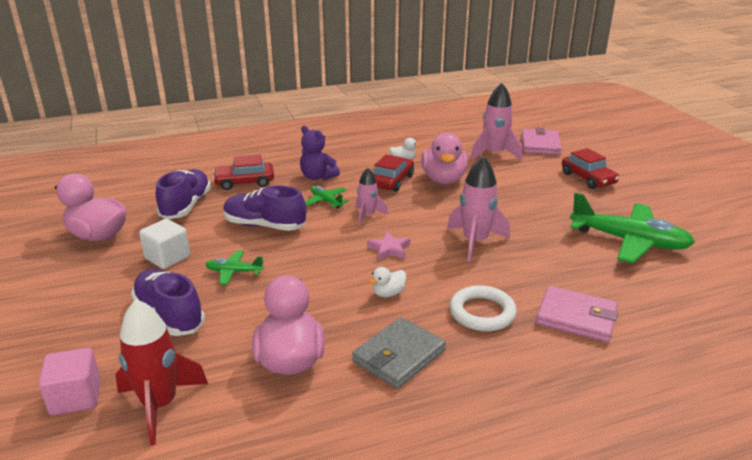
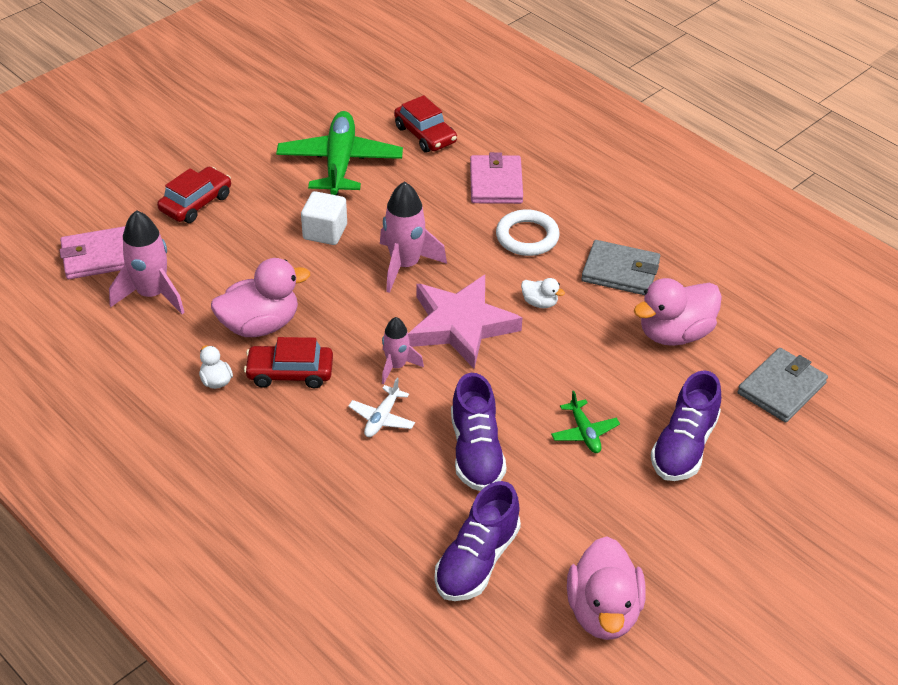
camera: 115 degrees left, 15 degrees up
(76, 397) = (819, 446): pink cube -> none
(160, 405) = (781, 388): red rocket -> grey wallet
(167, 257) = (598, 507): white cube -> white cube (325, 232)
(186, 206) = (477, 561): purple shoe -> purple shoe turned 45 degrees counterclockwise
(244, 182) = (374, 530): red car -> red car (425, 135)
(317, 177) = (315, 454): purple teddy bear -> none
(326, 201) = (382, 418): green plane -> white plane
(389, 249) = (460, 325): pink star -> pink star, size x2.23

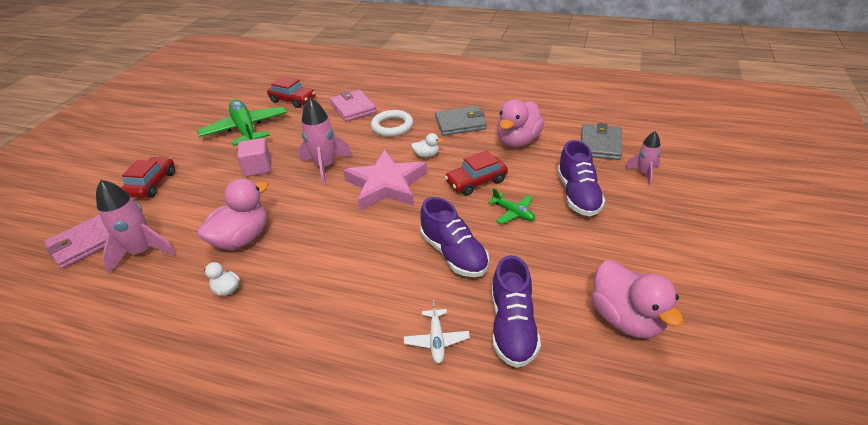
camera: 25 degrees left, 5 degrees down
(290, 373) = (283, 260): red car -> red car (476, 181)
(325, 232) = (258, 168): white cube -> pink cube
(382, 418) = (372, 261): white plane -> white plane (436, 340)
(396, 366) = (360, 225): pink rocket -> pink rocket (644, 173)

